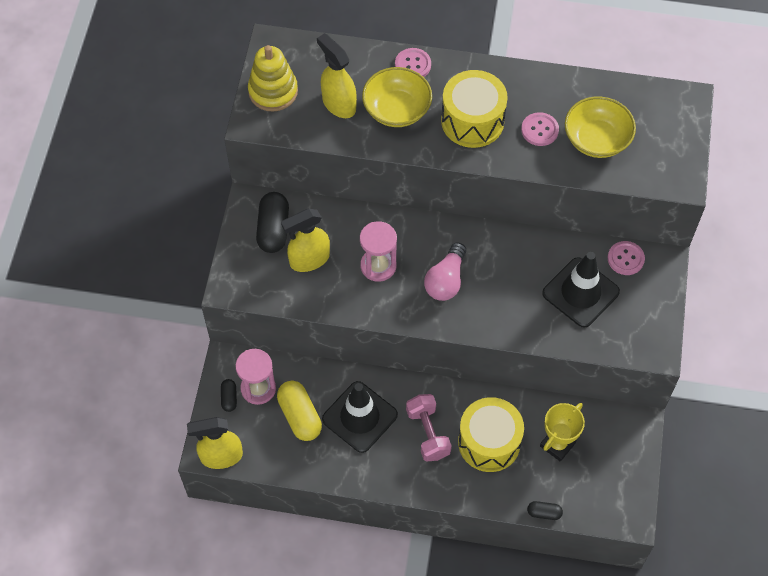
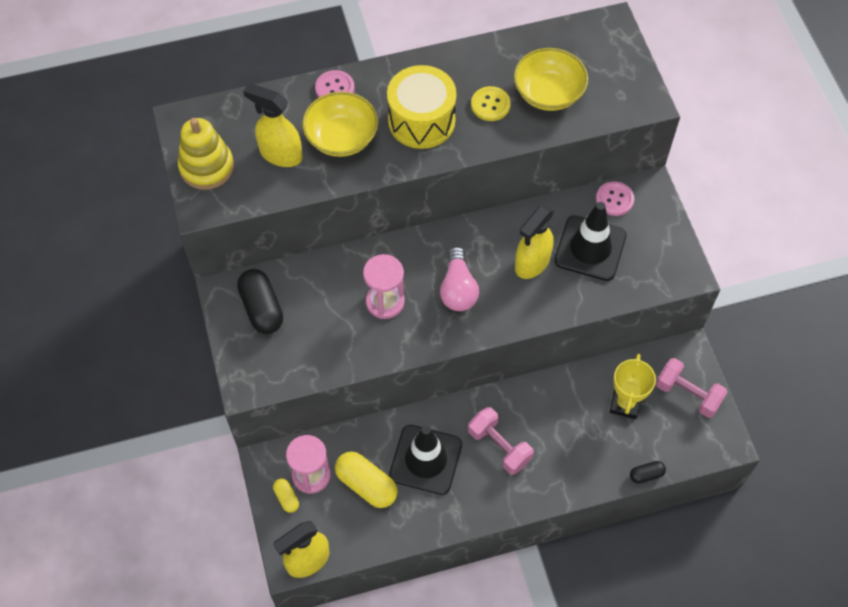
camera: 25 degrees left, 0 degrees up
(229, 398) = (286, 498): black capsule -> yellow capsule
(309, 260) = (313, 324): yellow spray bottle -> yellow spray bottle (532, 263)
(489, 442) = (561, 430): yellow drum -> none
(539, 130) = (490, 105): pink button -> yellow button
(619, 460) = (688, 394): none -> pink dumbbell

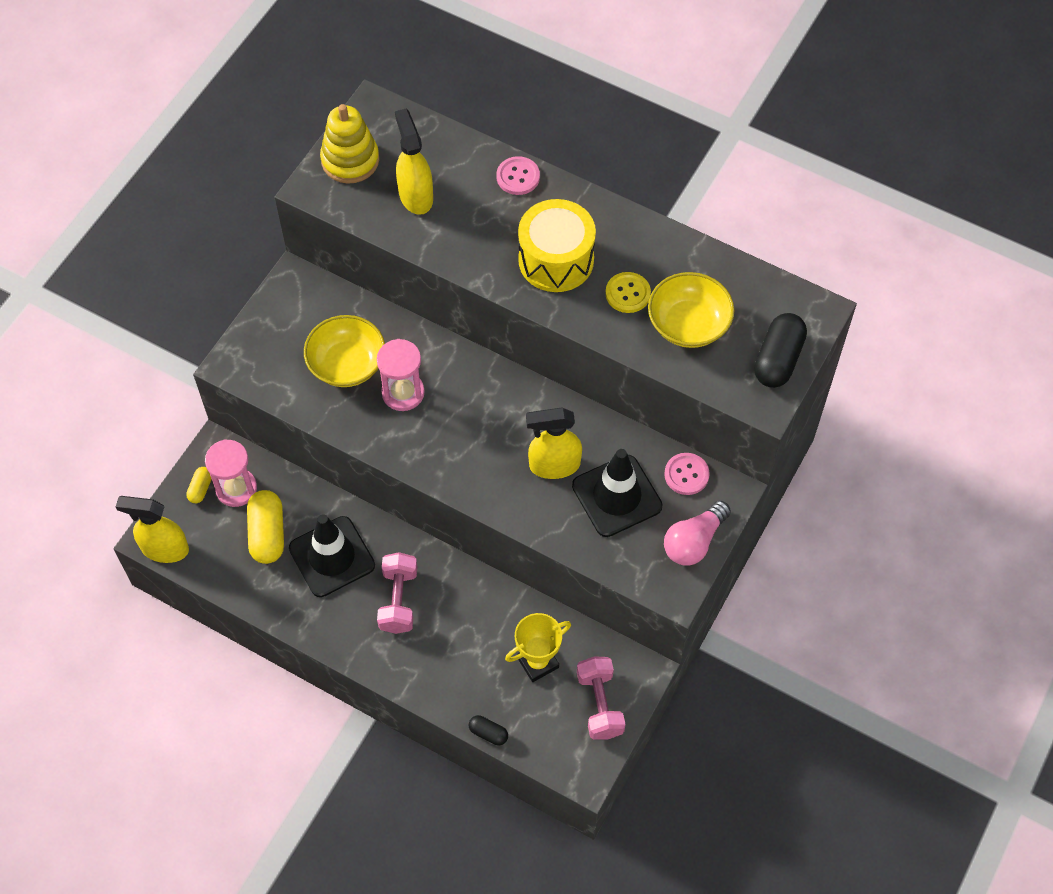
camera: 45 degrees right, 0 degrees up
(262, 308) = (307, 316): black capsule -> black capsule (778, 359)
(341, 138) = (477, 221): yellow bowl -> yellow bowl (347, 364)
(458, 289) = (470, 433): pink light bulb -> pink light bulb (694, 541)

